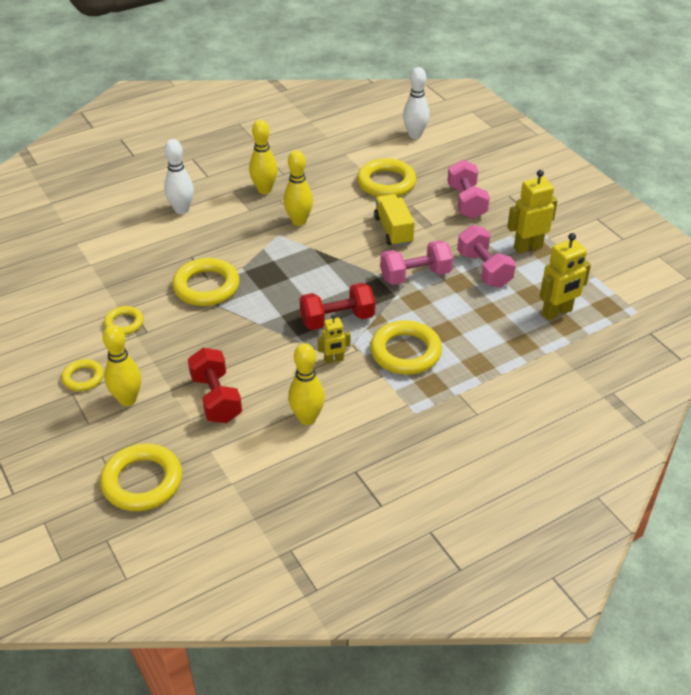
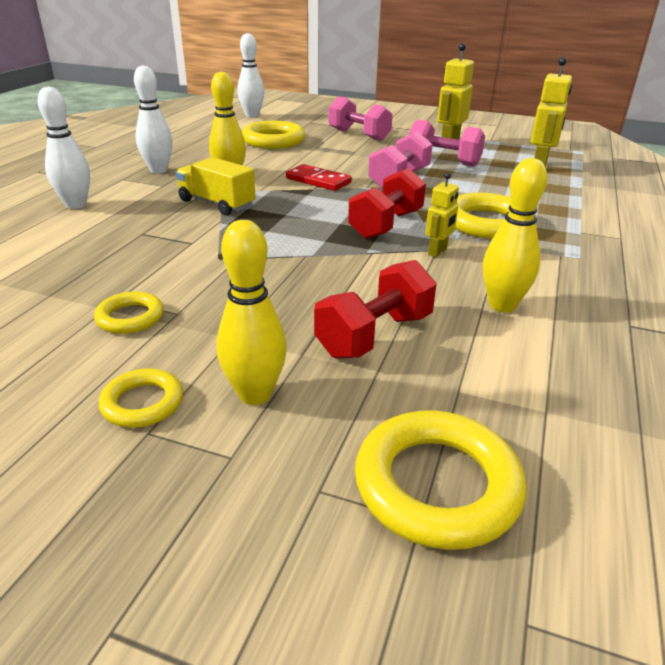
camera: 40 degrees left, 10 degrees down
(206, 287) = (200, 249): yellow ring -> none
(216, 398) = (374, 335): red dumbbell -> red dumbbell turned 75 degrees counterclockwise
(264, 190) = (158, 170): yellow bowling pin -> white bowling pin
(354, 251) = (318, 181): none -> red domino
(393, 230) = (329, 161): yellow truck -> yellow truck (216, 204)

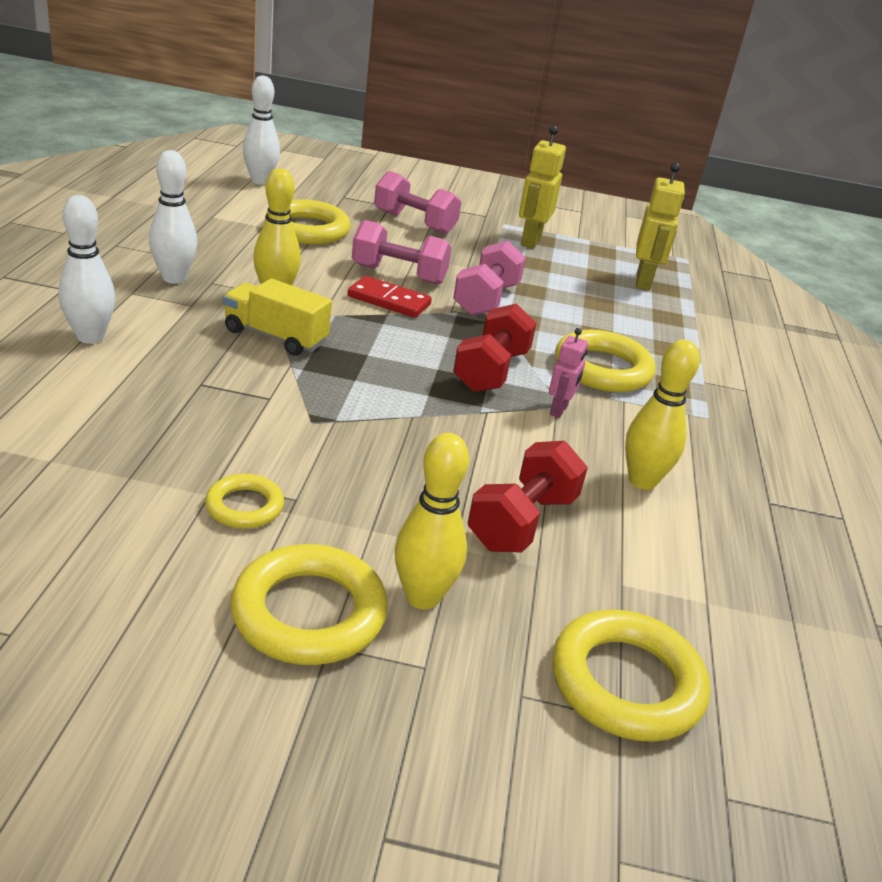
camera: 15 degrees left, 0 degrees up
(143, 403) = (309, 613): yellow ring -> yellow ring, size x1.77
(438, 252) = (559, 410): yellow robot -> pink robot
(443, 161) = (531, 271): pink dumbbell -> pink dumbbell (399, 274)

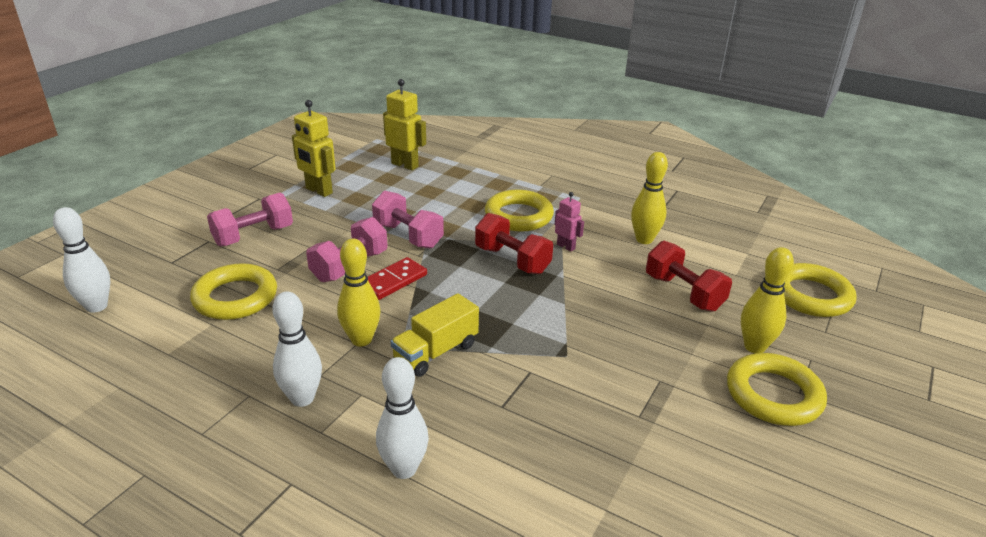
camera: 65 degrees left, 0 degrees up
(244, 507) = (669, 406): yellow ring -> none

